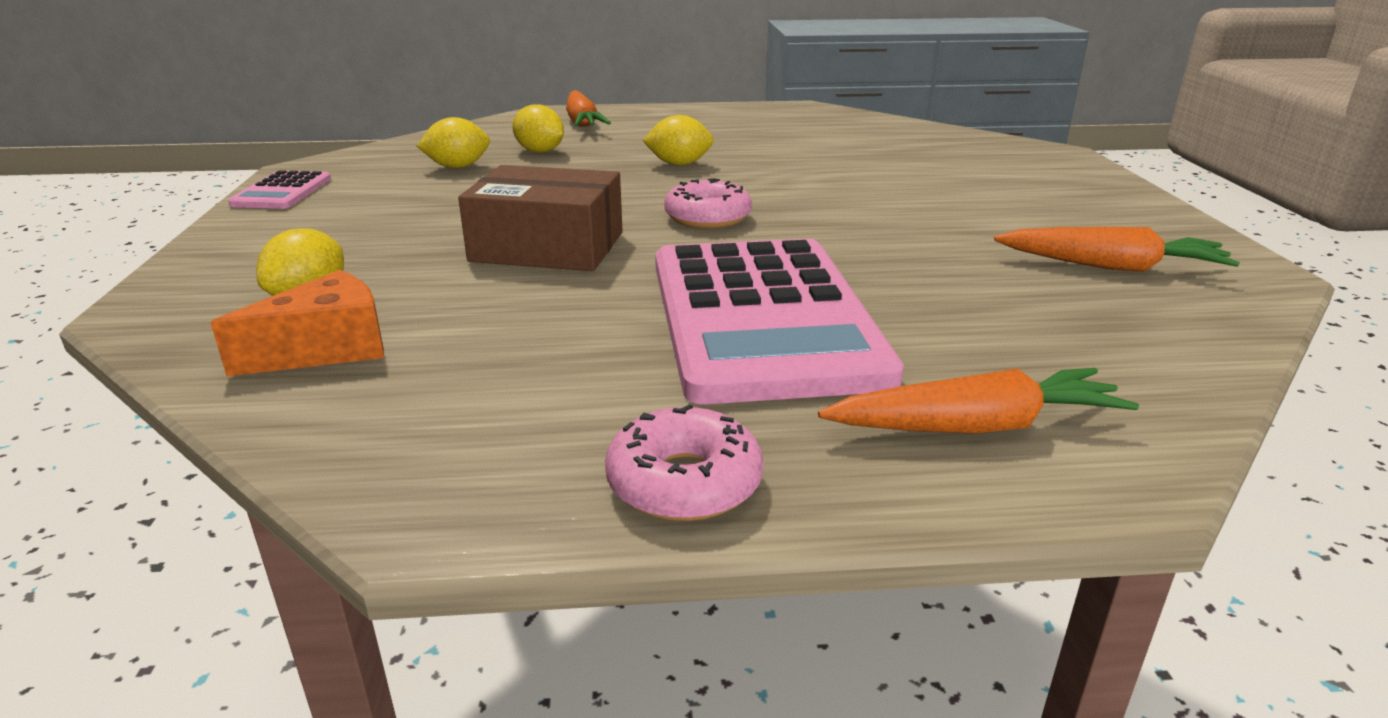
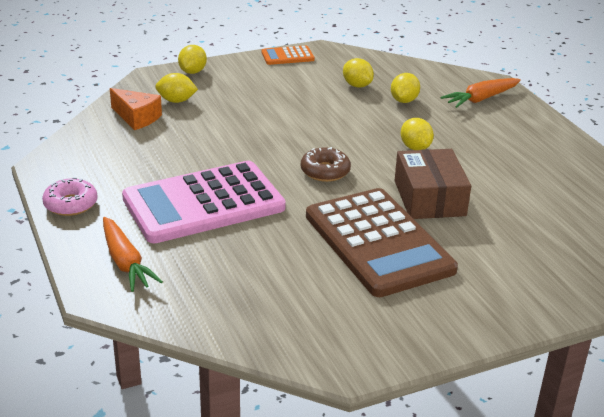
camera: 70 degrees right, 5 degrees up
(203, 269) = (192, 72): none -> yellow lemon
(282, 192) = (287, 56): pink calculator -> orange calculator
(547, 247) = (257, 136): brown box -> brown box (429, 198)
(708, 218) = (325, 171): pink donut -> brown donut
(928, 215) = (378, 243): none -> brown calculator
(1112, 266) = (326, 309): orange carrot -> none

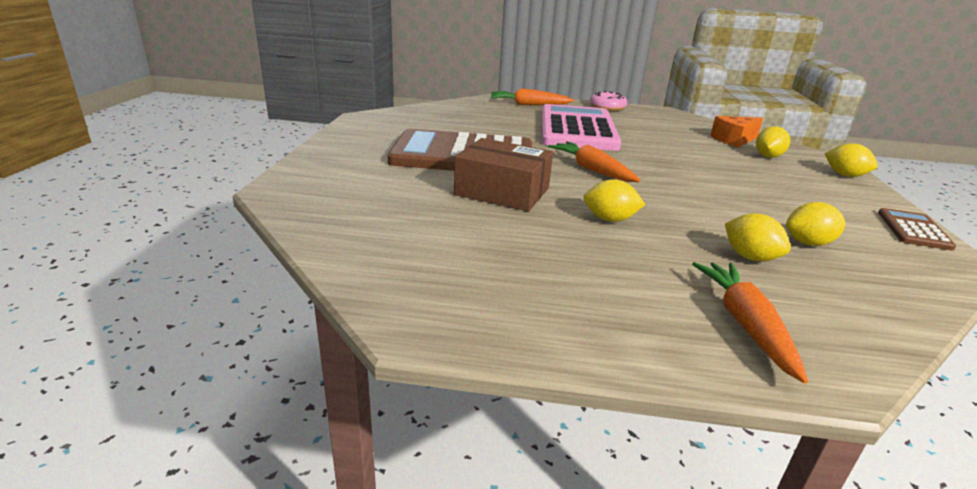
camera: 120 degrees right, 5 degrees down
(287, 56) = (913, 230): orange calculator -> brown calculator
(325, 171) = (592, 170): brown donut -> orange carrot

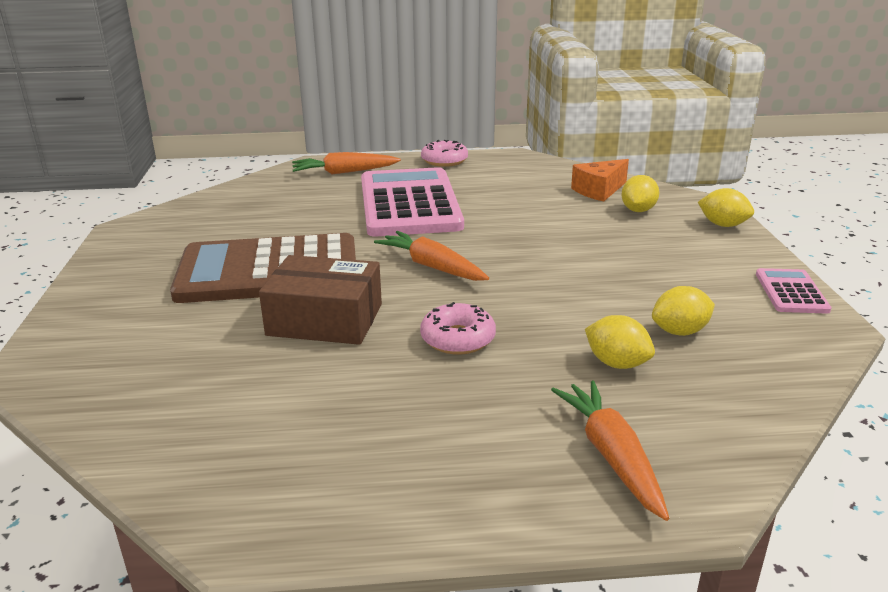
camera: 10 degrees left, 0 degrees up
(609, 219) = (458, 339): yellow lemon -> pink donut
(913, 230) = (791, 292): brown calculator -> pink calculator

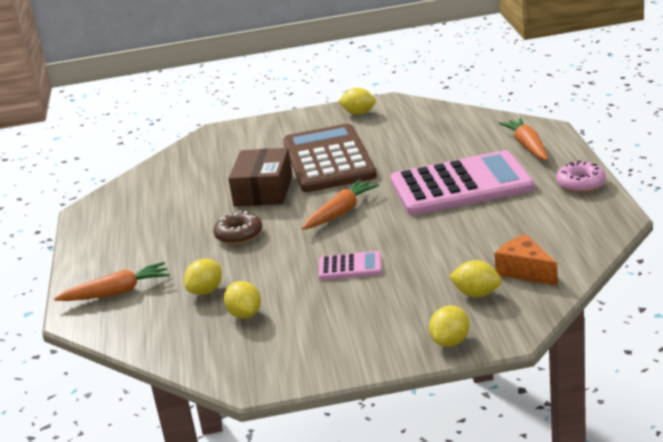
camera: 90 degrees right, 0 degrees up
(137, 247) = (358, 113): none -> yellow lemon
(458, 339) = (239, 235): pink donut -> brown donut
(791, 292) = (308, 369): pink calculator -> pink calculator (350, 267)

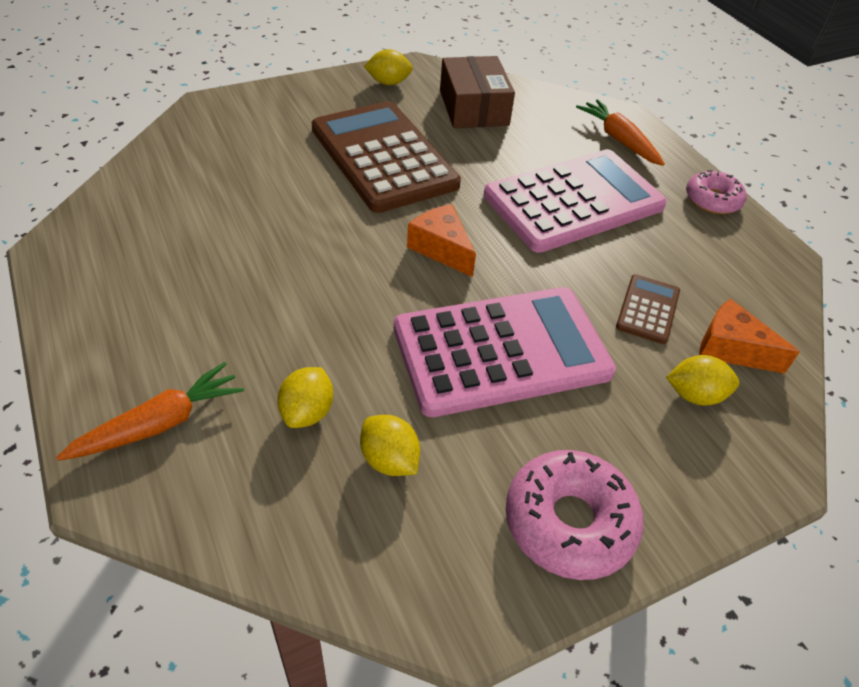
camera: 25 degrees left, 20 degrees up
(239, 235) = (314, 294): brown donut -> none
(263, 190) = (316, 210): brown box -> brown box (473, 108)
(341, 212) = (441, 248): orange carrot -> orange cheese
(343, 348) = (569, 522): none -> pink donut
(350, 267) = (501, 351): pink calculator -> pink calculator, size x2.28
(450, 342) = (711, 493): yellow lemon -> none
(475, 248) = (648, 309): none -> brown calculator

